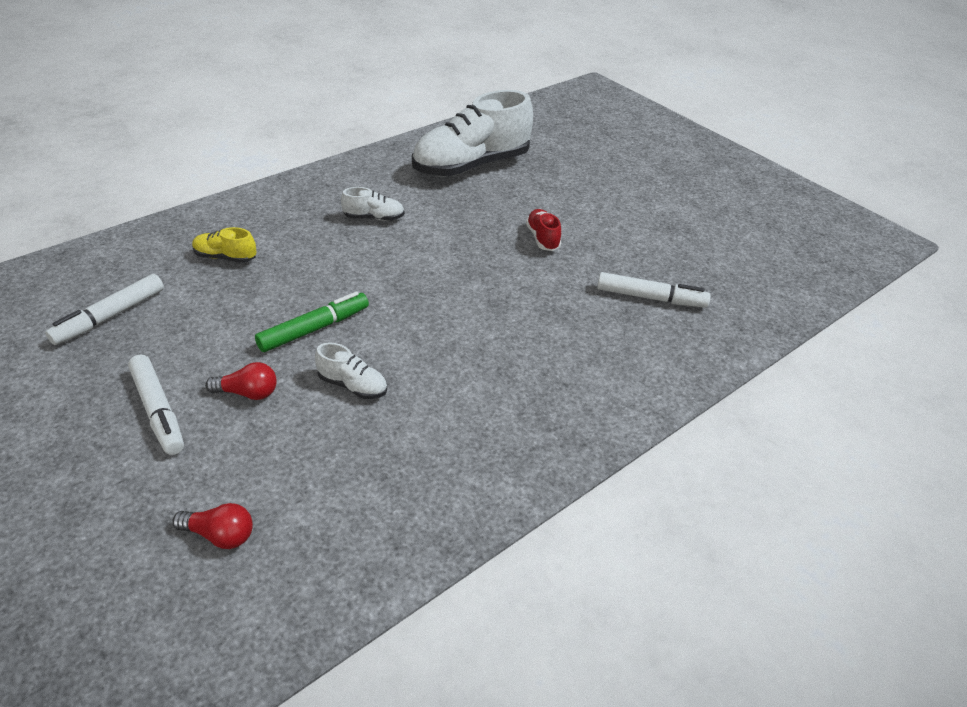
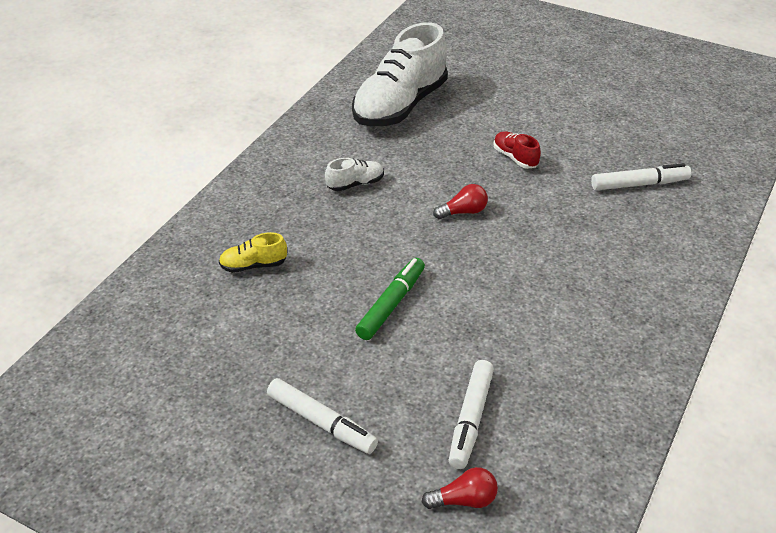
camera: 20 degrees left, 0 degrees up
(110, 316) = (198, 356): white marker -> white marker (470, 419)
(248, 393) = (384, 379): red light bulb -> red light bulb (463, 212)
(352, 385) = (465, 342): white shoe -> none

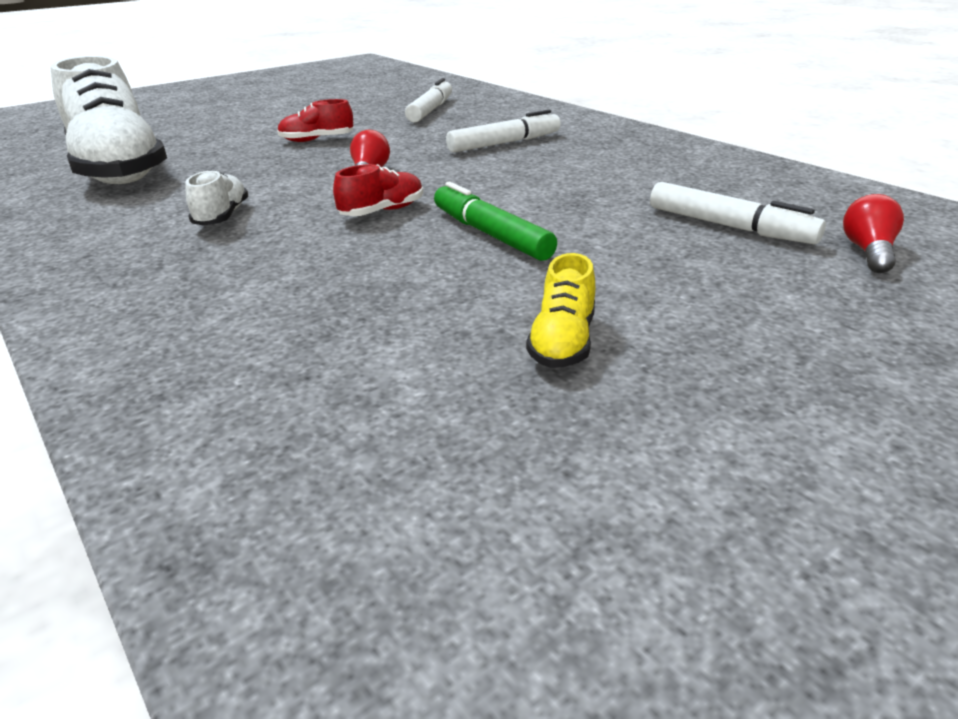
camera: 65 degrees left, 10 degrees down
(253, 265) = (288, 317): yellow shoe -> yellow shoe (562, 342)
(321, 423) = (702, 319): white marker -> white marker (504, 143)
(400, 244) = (382, 211): none -> red shoe

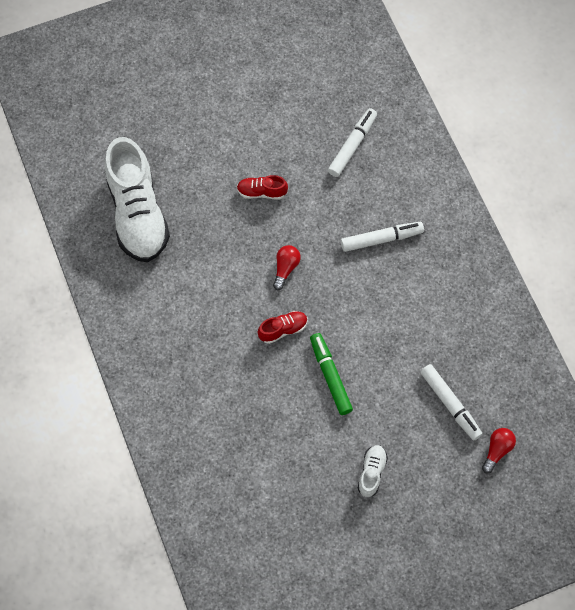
camera: 15 degrees right, 35 degrees up
(222, 216) = (199, 310): white shoe -> white shoe (371, 472)
(562, 342) = (328, 482): yellow shoe -> none

